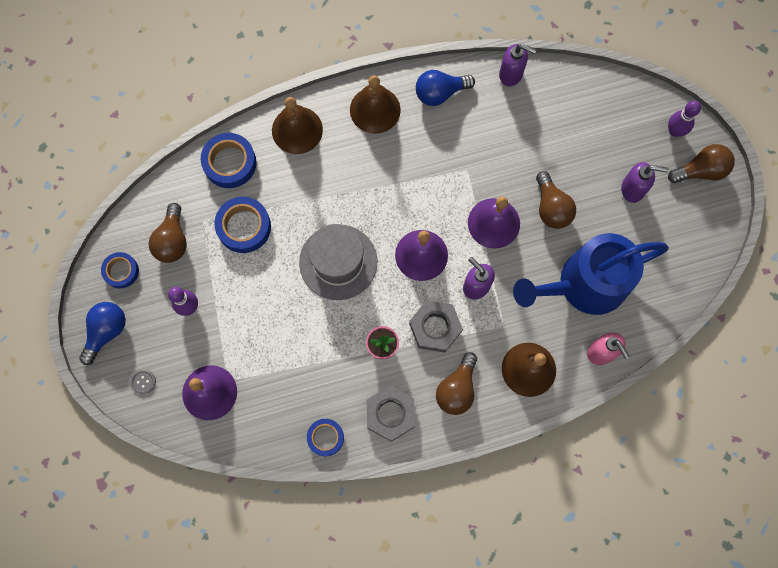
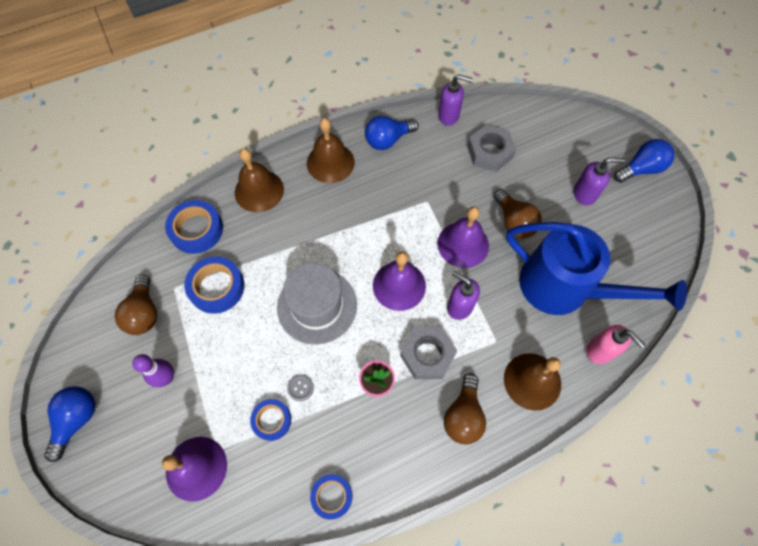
camera: 10 degrees left, 10 degrees down
(121, 271) = (91, 353): blue tape -> blue tape (272, 420)
(143, 382) = (120, 469): grey button -> grey button (300, 388)
(390, 414) = (398, 456): grey nut -> grey nut (489, 152)
(584, 285) = (564, 288): blue watering can -> blue watering can turned 120 degrees counterclockwise
(674, 131) = (607, 140): purple bowling pin -> none
(700, 171) = (640, 169): brown light bulb -> blue light bulb

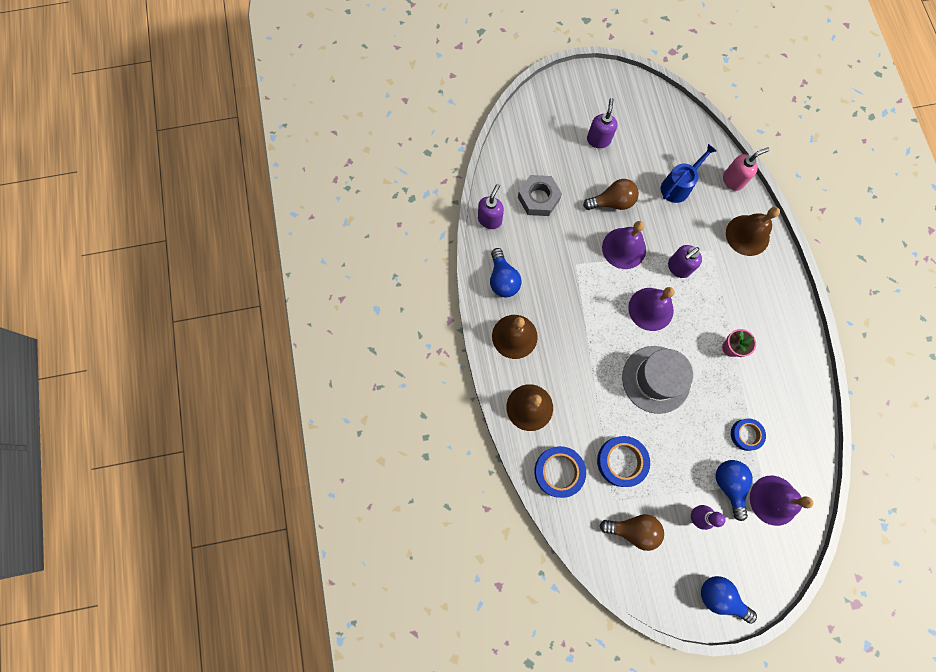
camera: 75 degrees left, 10 degrees up
(300, 388) = (723, 407): grey button -> none
(332, 496) = (809, 401): blue tape -> none
(427, 355) = (714, 304): grey nut -> none
(463, 415) = (765, 291): brown light bulb -> none
(564, 288) = (678, 186): blue watering can -> blue watering can, size x0.53
(640, 169) = (585, 89): blue light bulb -> blue light bulb (729, 485)

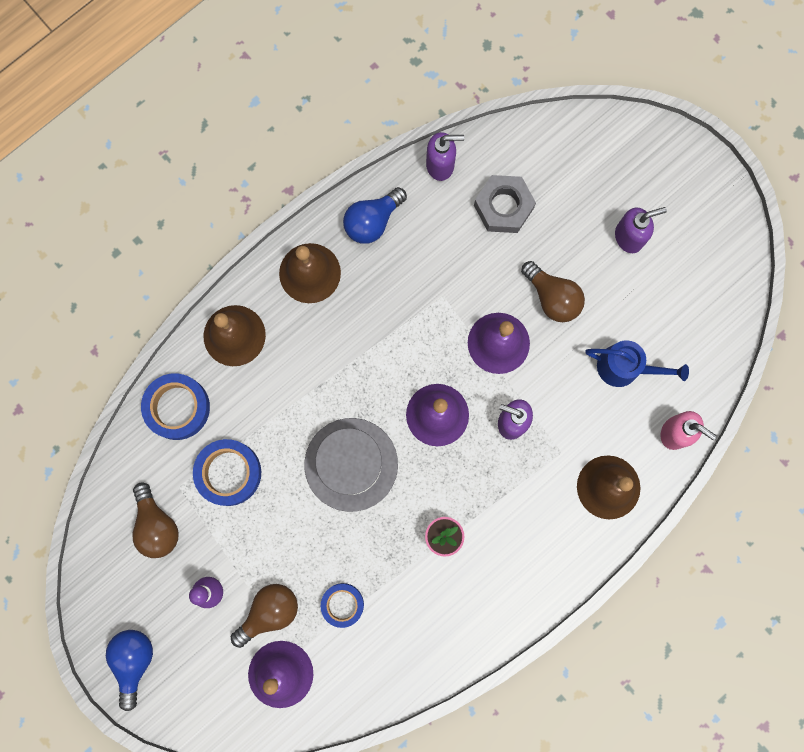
camera: 60 degrees right, 5 degrees up
(729, 485) = (269, 612): blue light bulb -> brown light bulb

